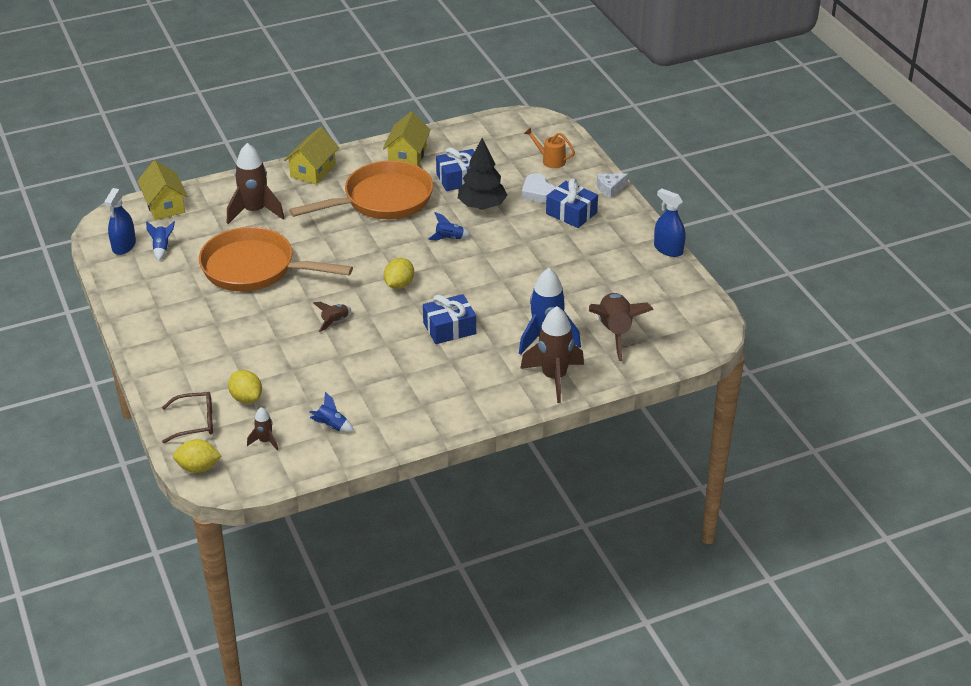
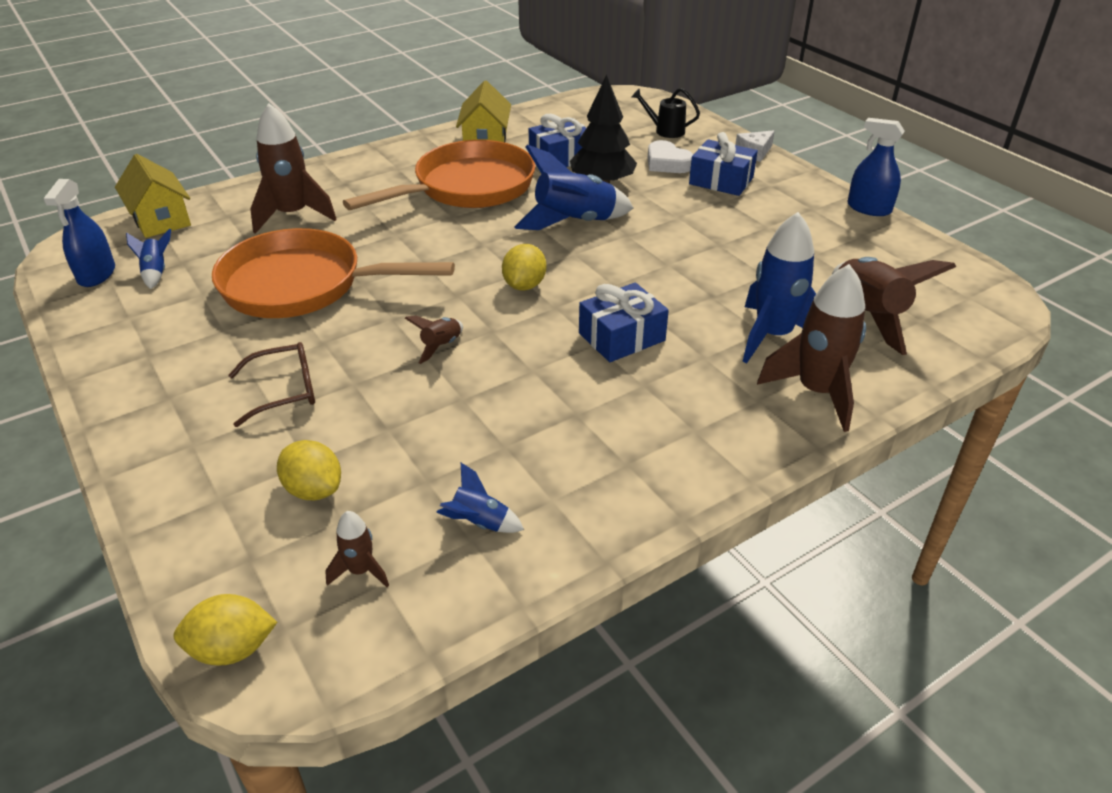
camera: 10 degrees left, 0 degrees up
(195, 422) = (221, 550): brown glasses -> brown glasses (284, 391)
(313, 170) = (366, 164): yellow house -> none
(449, 238) = (574, 223): blue rocket -> blue rocket, size x2.06
(550, 160) = (665, 131): orange watering can -> black watering can

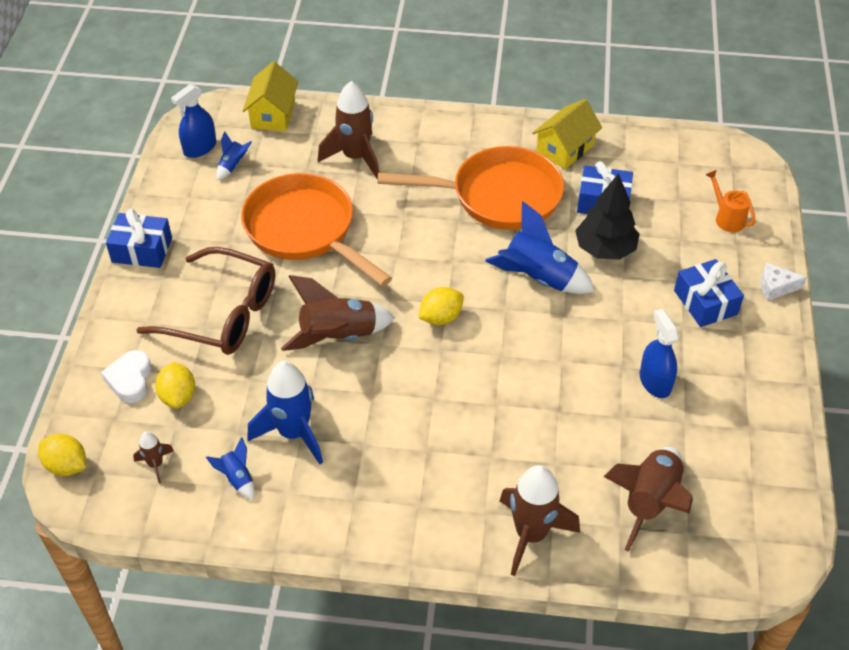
camera: 40 degrees right, 10 degrees up
(284, 391) = (222, 314): brown glasses -> brown glasses, size x1.82
(441, 346) = (338, 336): brown rocket -> brown rocket, size x2.06
(621, 337) = (456, 403): blue gift -> blue gift (142, 250)
(665, 131) = (726, 218): black watering can -> orange watering can
(667, 163) = (683, 257): white heart -> white heart (130, 380)
(773, 336) = (559, 472): blue rocket -> blue rocket (293, 433)
(869, 208) = (796, 406): blue spray bottle -> blue spray bottle (655, 382)

